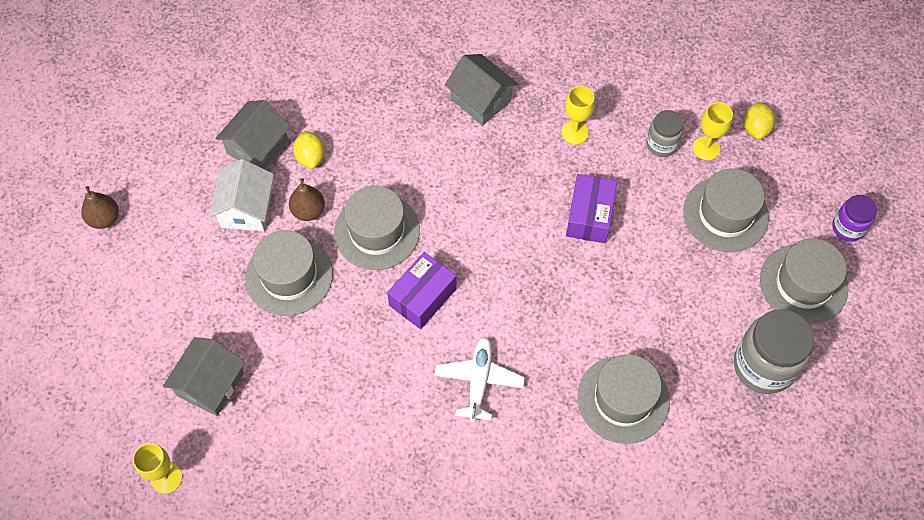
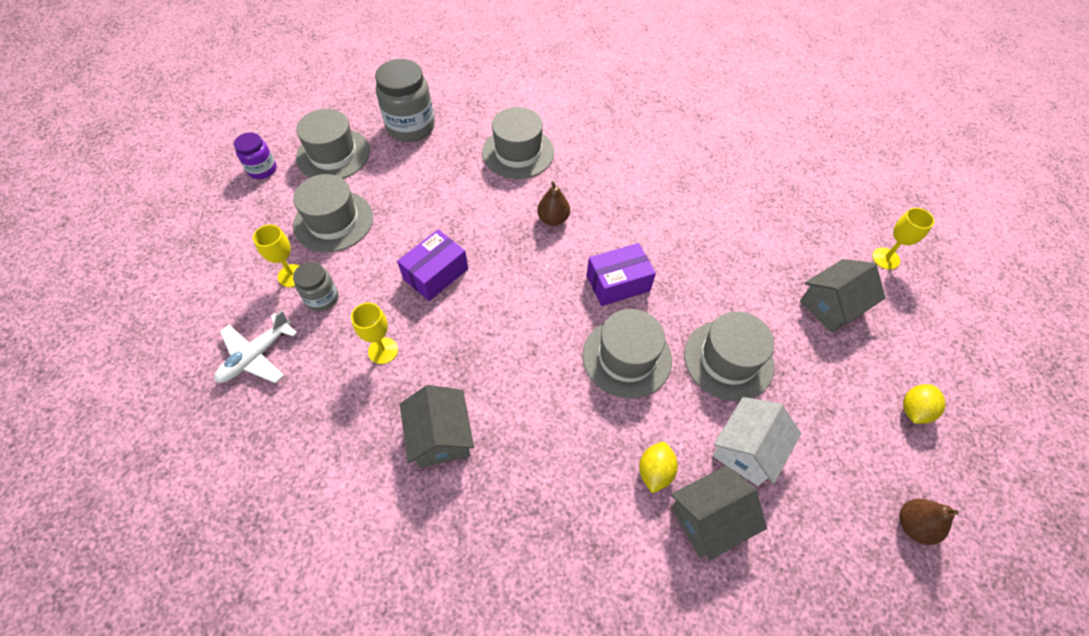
camera: 150 degrees left, 5 degrees down
(308, 211) = (683, 412): brown pear -> brown pear (553, 219)
(479, 381) = (611, 208): white plane -> white plane (256, 356)
(755, 128) = (236, 269): yellow lemon -> yellow lemon (914, 410)

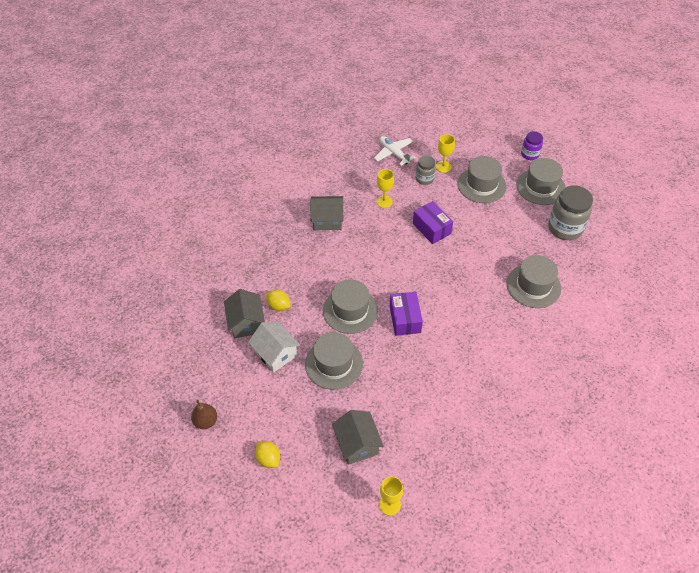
camera: 105 degrees right, 5 degrees down
(553, 219) = (465, 295): brown pear -> none

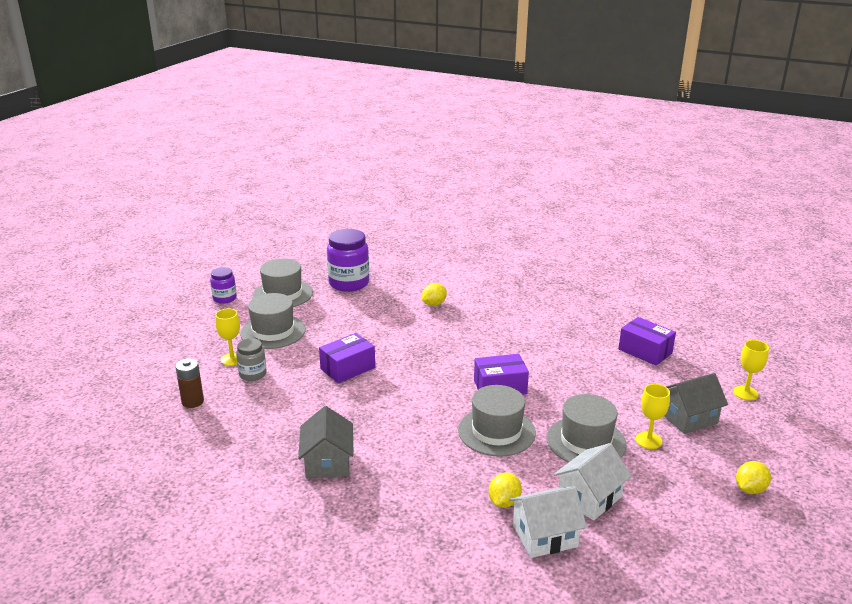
camera: 95 degrees left, 25 degrees down
(206, 421) = (732, 561): brown pear -> none
(246, 323) = (545, 536): grey house -> white house
(384, 201) = (293, 408): yellow goblet -> yellow goblet (648, 440)
(394, 153) = (192, 401): white plane -> brown battery
(459, 439) = (645, 351): none -> purple box
(533, 286) = (434, 304): grey hat -> yellow lemon
(565, 228) = (349, 283): grey jar -> purple jar

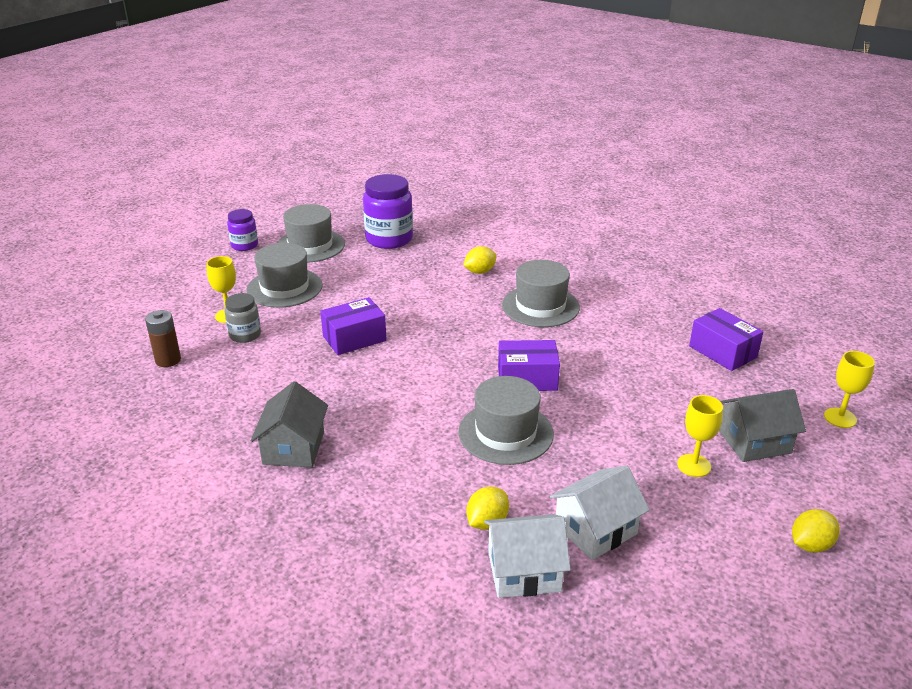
camera: 10 degrees right, 5 degrees up
(586, 441) = (613, 458): grey hat -> grey hat (540, 306)

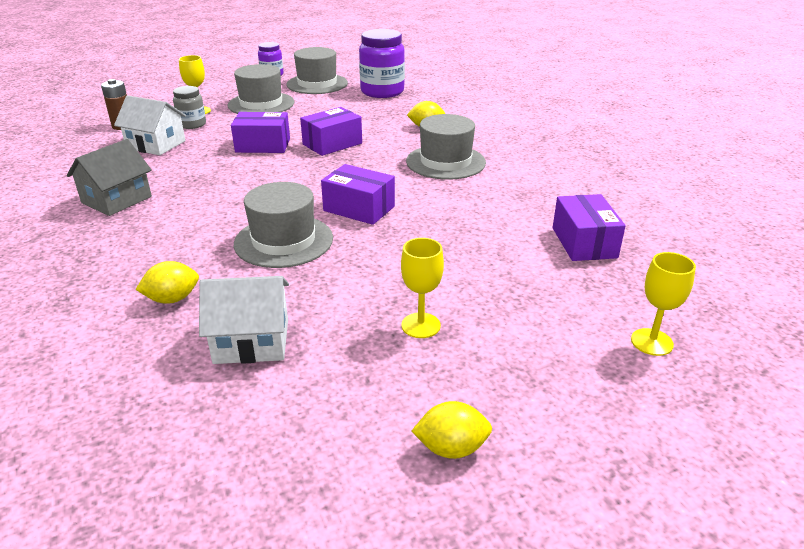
camera: 30 degrees right, 0 degrees up
(418, 316) = (332, 144): none -> purple box
(524, 571) = (145, 348): white house -> white house (156, 145)
(754, 442) = (515, 328): grey house -> none

